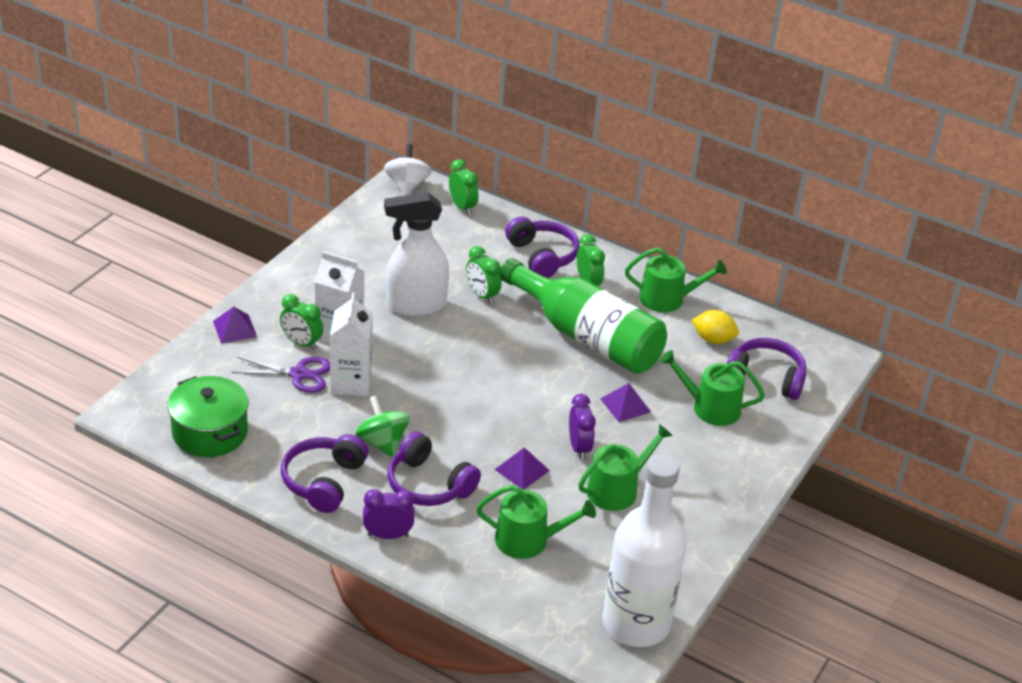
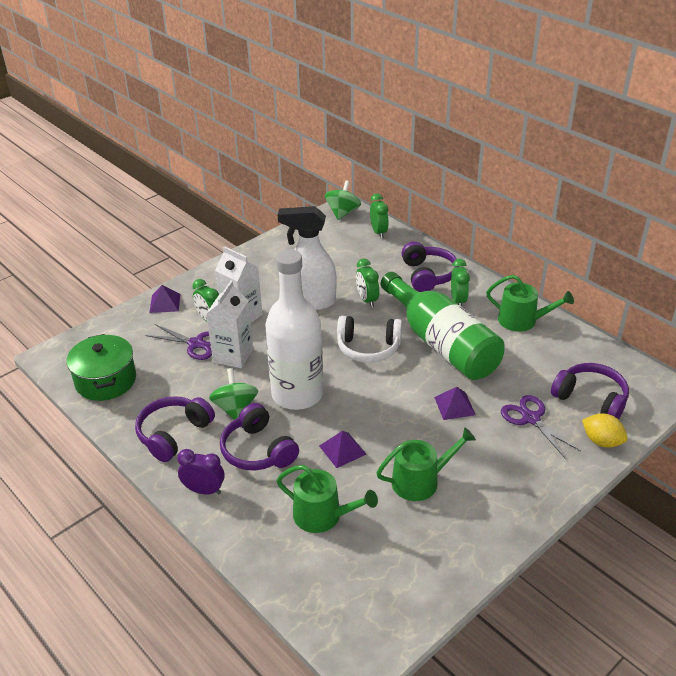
camera: 20 degrees right, 0 degrees up
(407, 185) = (342, 213): white spinning top -> green spinning top
(506, 353) = (368, 348): none -> white headphones
(579, 447) = (400, 437): purple clock -> none
(636, 623) = (392, 618): white bottle -> white bottle (297, 394)
(710, 407) = (531, 418): green watering can -> purple scissors
(713, 339) = (552, 359): yellow lemon -> yellow lemon (601, 441)

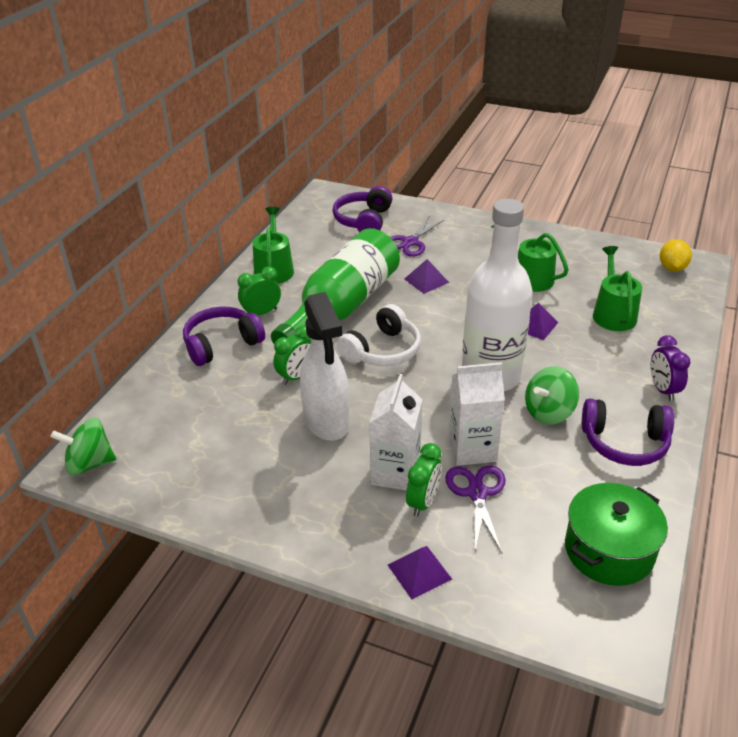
camera: 115 degrees left, 0 degrees up
(258, 450) = (585, 374): purple headphones -> none
(368, 348) = (382, 351): white headphones -> white headphones turned 60 degrees clockwise
(378, 232) = (135, 411): green clock -> none
(601, 441) = (410, 210): yellow lemon -> yellow lemon (672, 268)

